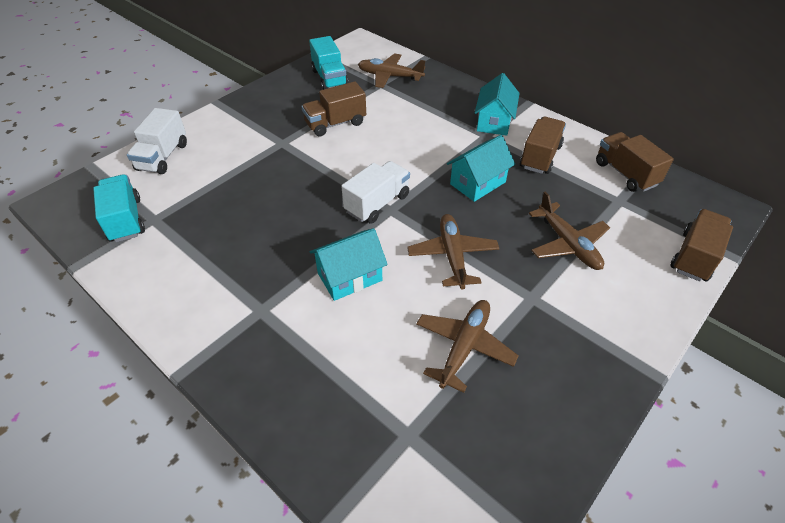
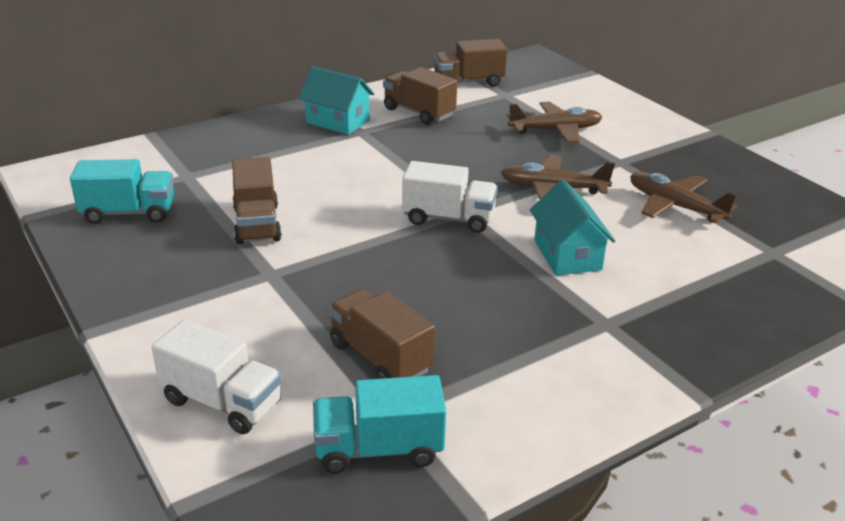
camera: 75 degrees left, 15 degrees down
(377, 203) = (448, 218): white truck -> white truck turned 135 degrees clockwise
(390, 76) = (174, 166): brown plane -> none
(477, 183) = (443, 153): turquoise house -> none
(694, 256) = (588, 85): brown truck -> brown truck (380, 357)

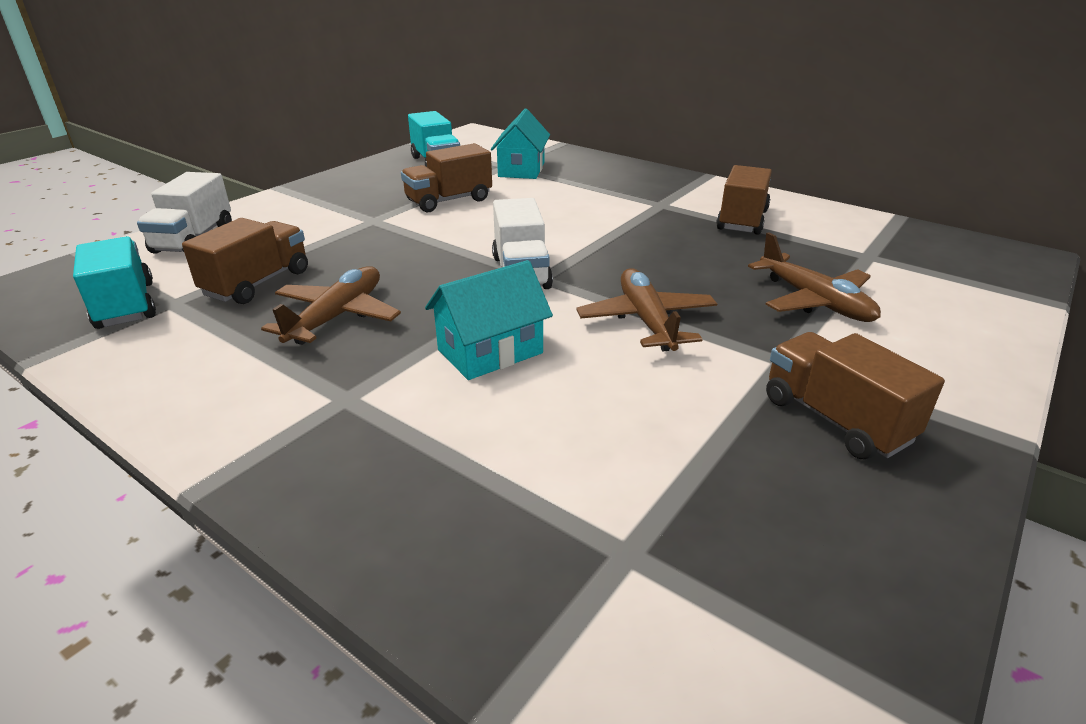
camera: 70 degrees right, 0 degrees up
(337, 121) = (668, 192): turquoise house -> turquoise house (521, 169)
(468, 82) = (864, 231): brown truck -> brown truck (835, 419)
(675, 206) = (694, 425): brown plane -> brown plane (337, 316)

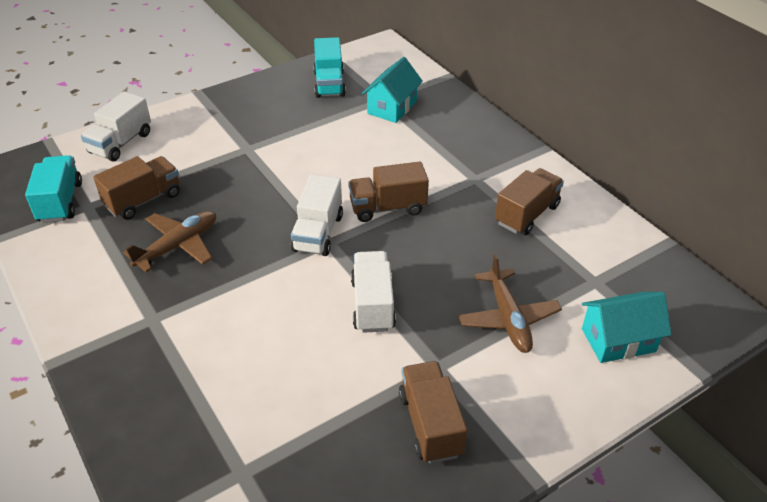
camera: 20 degrees right, 10 degrees up
(449, 201) = (313, 137): brown truck -> brown truck (387, 208)
(490, 351) = (254, 304): turquoise house -> turquoise house (618, 340)
(646, 321) = (372, 304): brown plane -> white truck

